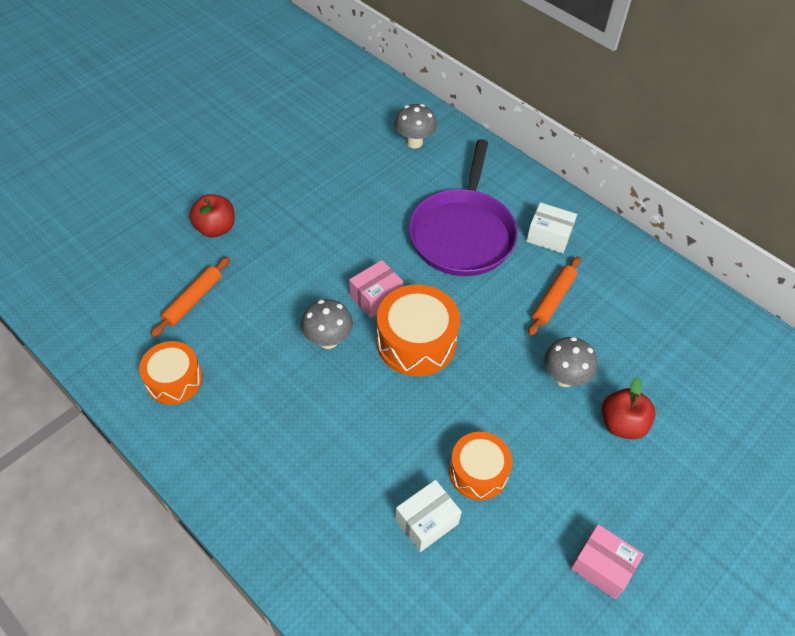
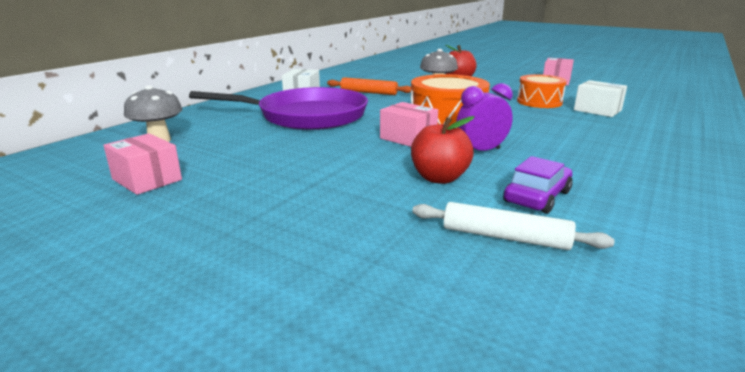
camera: 100 degrees left, 30 degrees down
(174, 380) = (643, 224): orange drum -> none
(193, 300) = (505, 237): orange rolling pin -> white rolling pin
(216, 228) = (344, 246): red apple -> red apple (439, 178)
(232, 340) = (537, 197): none -> purple car
(328, 340) = (481, 151): grey mushroom -> purple clock
(337, 145) = (147, 179): none -> pink box

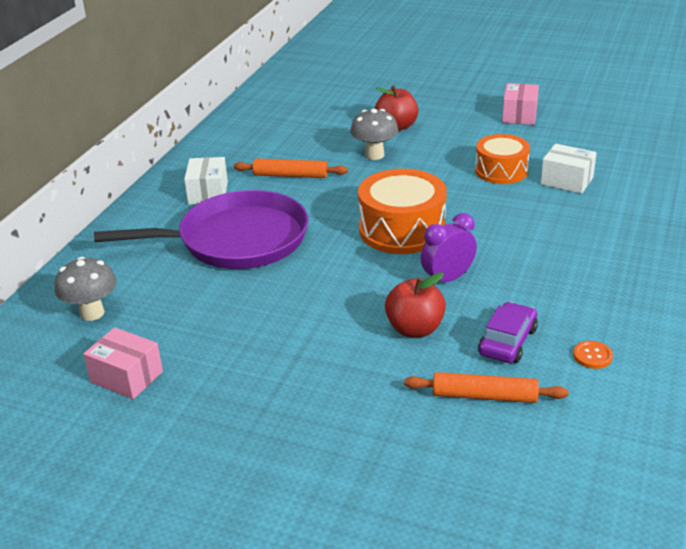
camera: 10 degrees left, 10 degrees up
(408, 138) = (367, 267): pink box -> none
(505, 237) = (485, 396): white rolling pin -> orange rolling pin
(638, 218) = (592, 356): none -> orange button

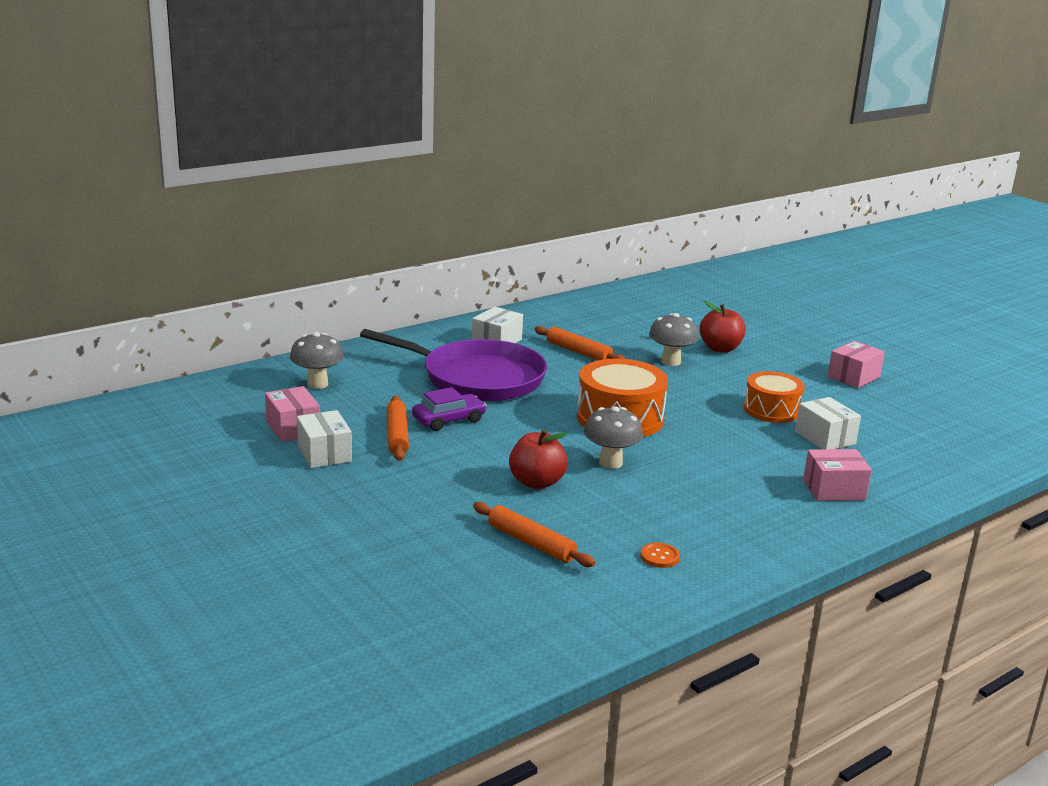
camera: 30 degrees right, 10 degrees down
(192, 392) = (324, 454): none -> white box
(237, 337) = (397, 435): none -> orange rolling pin
(447, 279) = (610, 463): purple clock -> grey mushroom
(507, 341) = (601, 519): purple car -> purple car (449, 420)
(628, 227) = (834, 490): none -> pink box

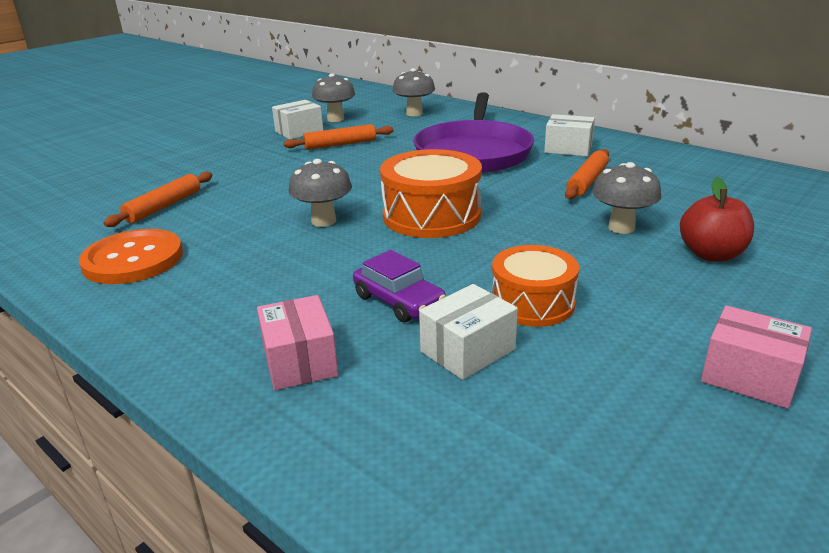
camera: 80 degrees right, 5 degrees up
(293, 428) = (335, 119): pink box -> grey mushroom
(449, 420) = (378, 155): purple car -> purple car (399, 301)
(537, 482) = (272, 196): red apple -> none
(660, 556) = (133, 259): orange button -> orange button, size x2.43

